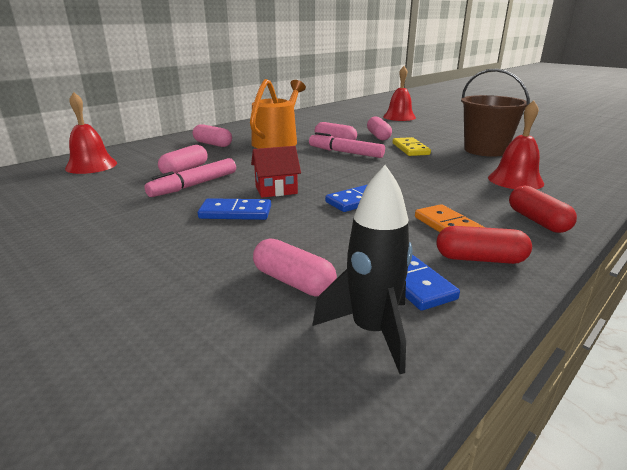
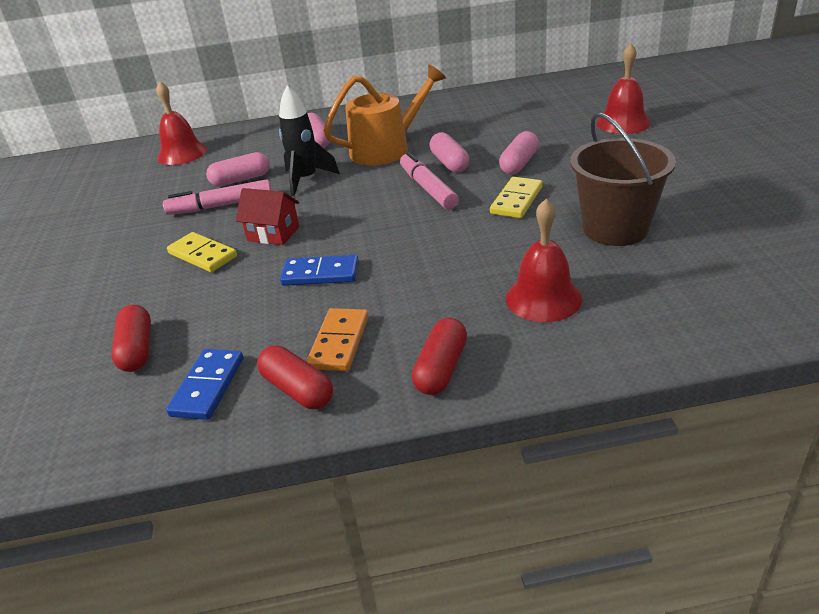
camera: 40 degrees right, 10 degrees up
(235, 212) = (203, 255): blue domino -> yellow domino
(293, 281) = (137, 349): pink capsule -> red capsule
(372, 331) = (117, 416): black rocket -> black rocket (306, 180)

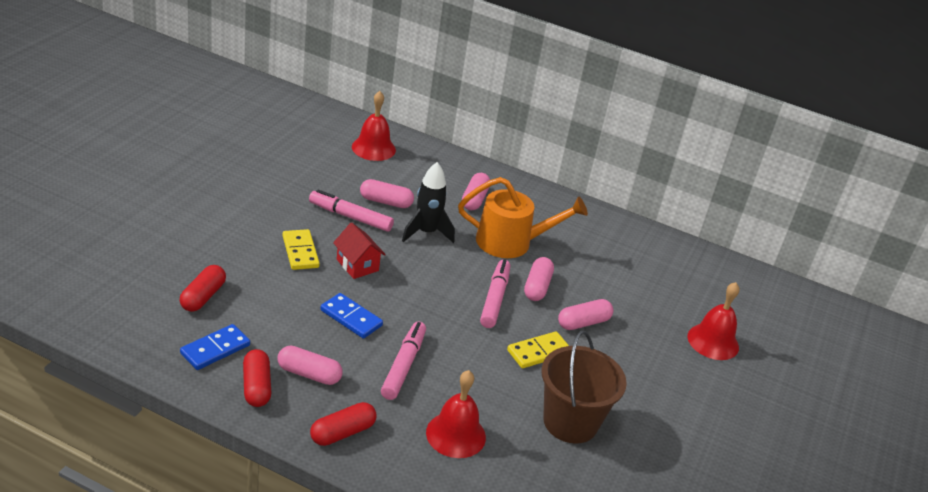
camera: 25 degrees right, 0 degrees up
(339, 342) = (309, 374): orange domino -> pink capsule
(420, 279) = (403, 366): none -> pink marker

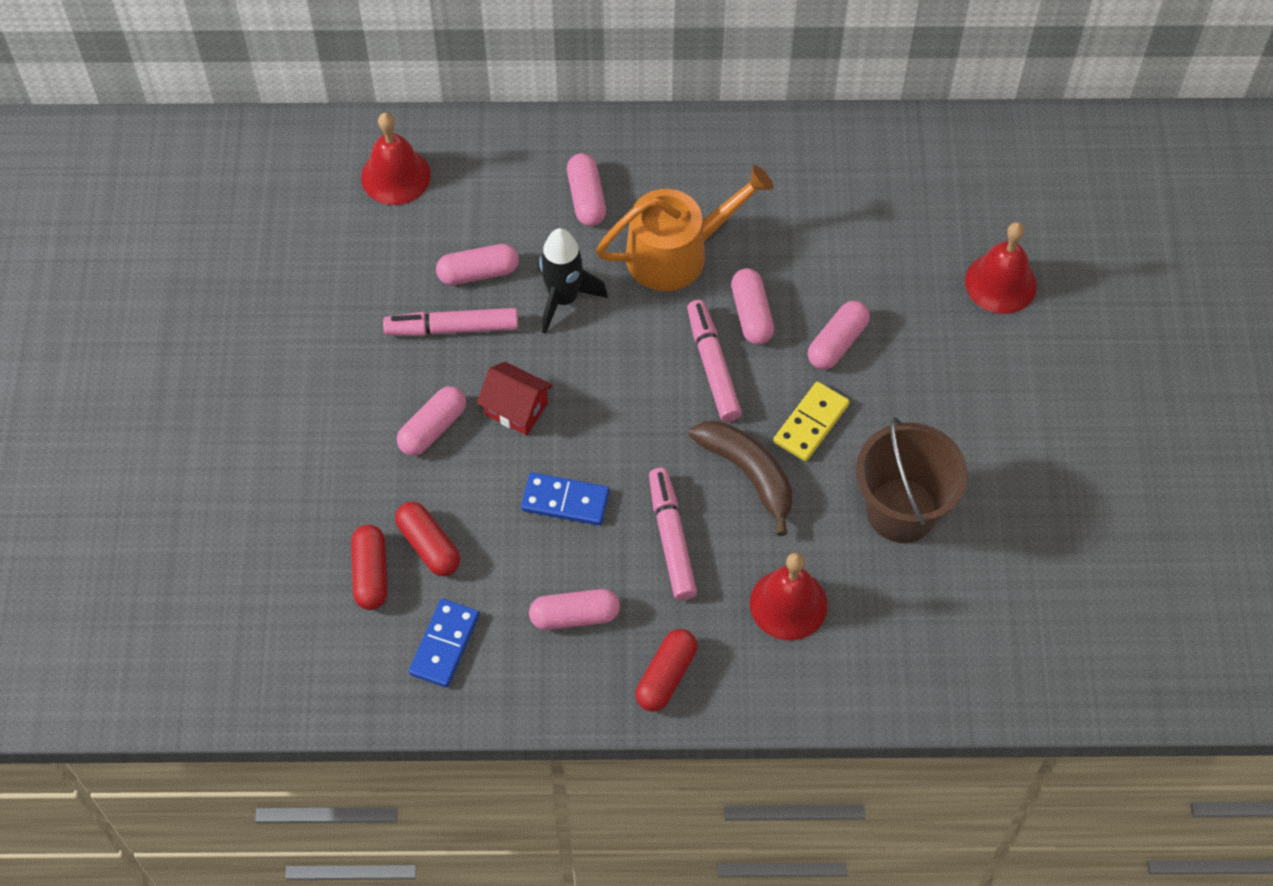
camera: 20 degrees left, 25 degrees up
(256, 386) = (529, 670): red capsule -> red capsule (428, 545)
(300, 252) = (433, 428): yellow domino -> pink capsule
(479, 357) = (748, 474): none -> brown banana

